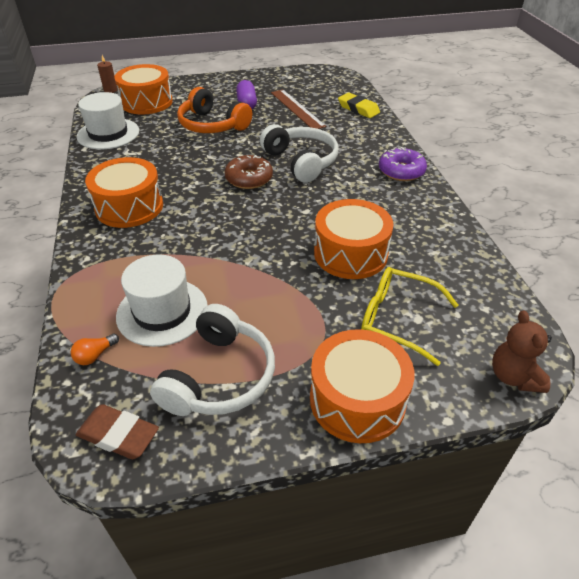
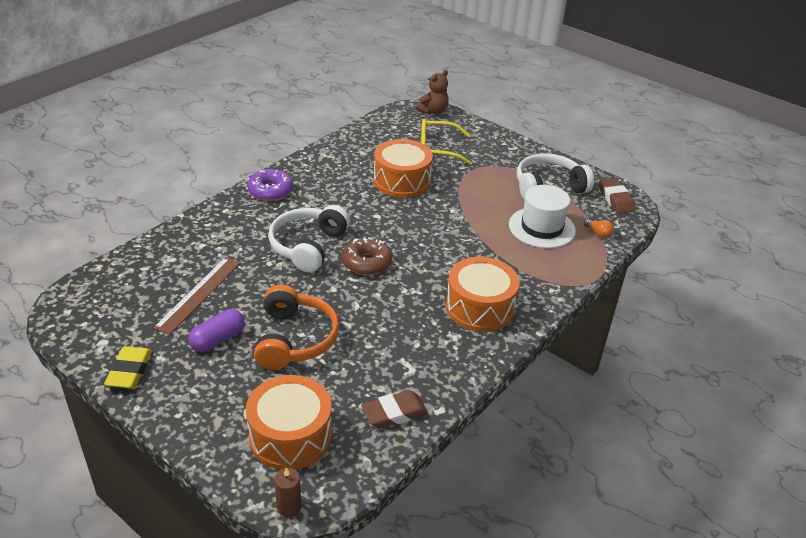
camera: 130 degrees left, 5 degrees down
(95, 355) = (598, 233): orange light bulb -> orange light bulb turned 45 degrees clockwise
(108, 134) = (394, 413): white hat -> brown eraser
(357, 399) = (503, 145): orange drum -> none
(358, 109) = (163, 252): yellow eraser -> yellow eraser (129, 371)
(397, 319) = (437, 149): yellow glasses -> yellow glasses turned 105 degrees clockwise

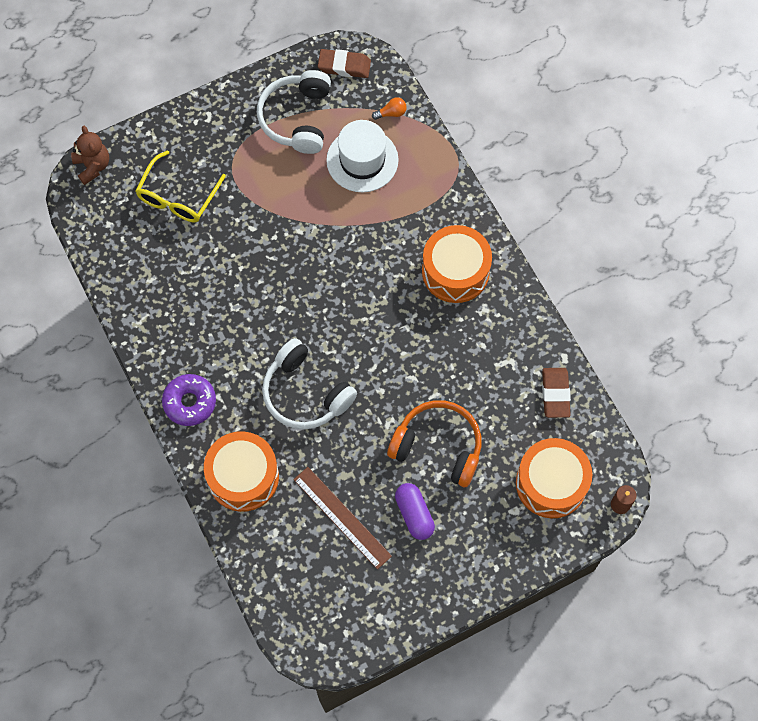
camera: 65 degrees left, 30 degrees up
(129, 371) = (428, 600): yellow eraser -> none
(366, 263) = (353, 347): brown donut -> none
(402, 181) = (226, 259): orange drum -> orange drum (243, 477)

